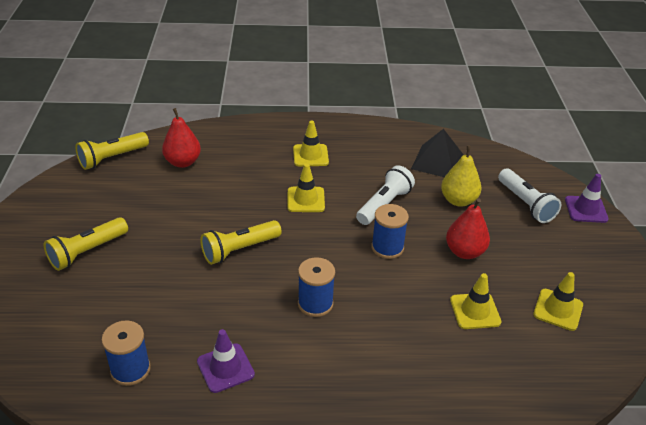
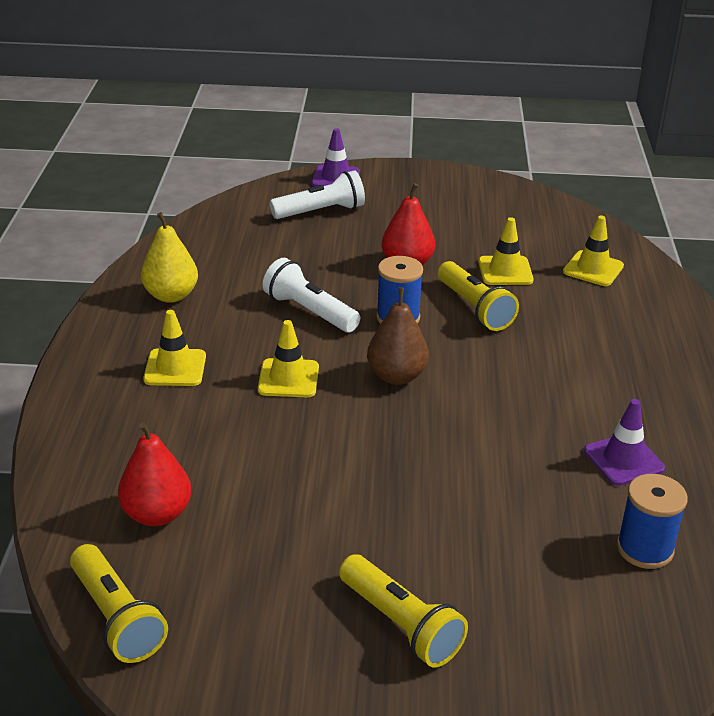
camera: 85 degrees left, 5 degrees down
(239, 249) = (399, 446): yellow flashlight -> yellow flashlight (474, 308)
(315, 248) = (396, 376): none -> brown pear
(315, 304) = (504, 382): blue spool -> none
(437, 162) = (219, 259): black pyramid -> none
(458, 200) = (308, 255): yellow pear -> yellow pear (171, 295)
(558, 310) = (498, 223): yellow traffic cone -> yellow traffic cone (593, 269)

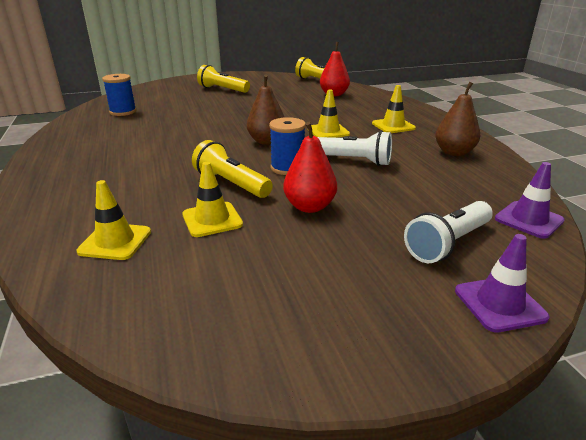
camera: 160 degrees right, 5 degrees down
(171, 295) = (454, 152): yellow pear -> brown pear
(623, 460) = (124, 132): purple traffic cone -> purple traffic cone (528, 220)

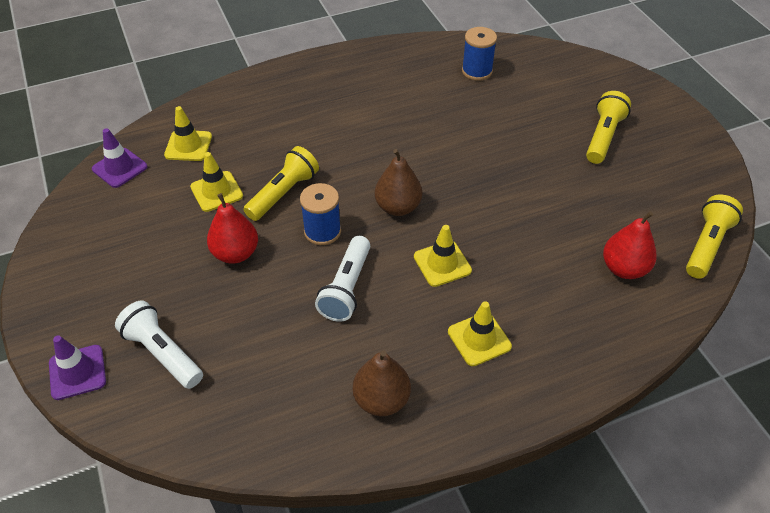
camera: 85 degrees right, 20 degrees up
(528, 220) = (199, 434): purple traffic cone -> purple traffic cone (120, 168)

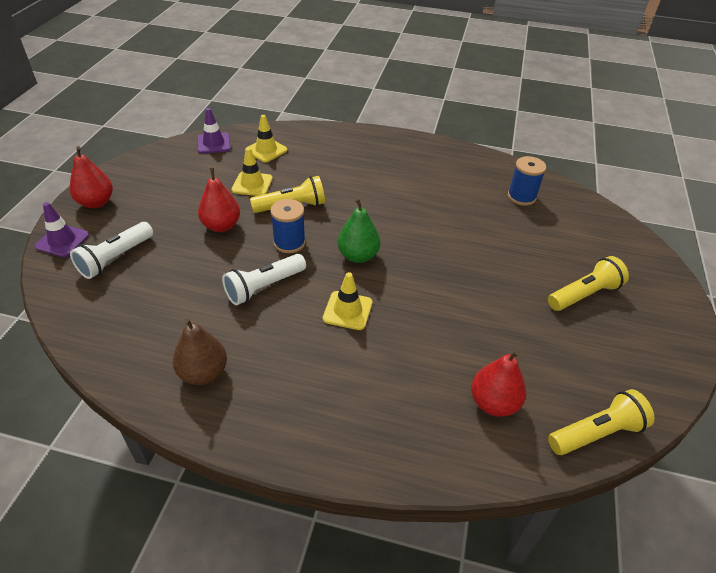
camera: 35 degrees right, 5 degrees down
(63, 309) = (96, 202): none -> red pear
(163, 353) = (115, 258): white flashlight -> white flashlight turned 135 degrees counterclockwise
(398, 207) = (358, 256): brown pear -> green pear
(479, 339) = (316, 378): yellow traffic cone -> none

